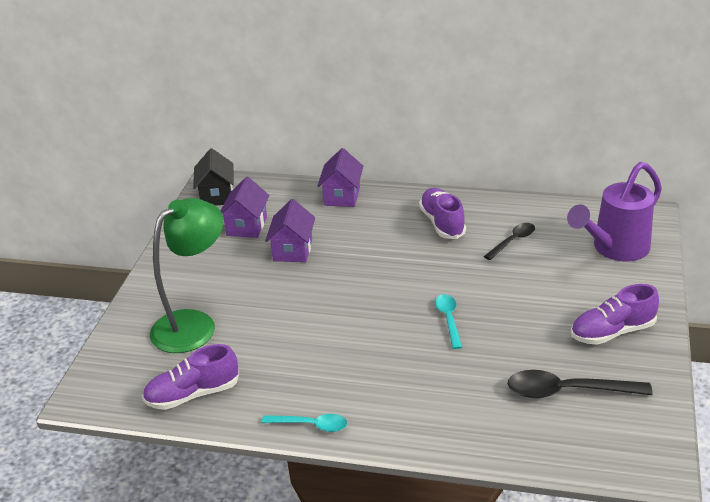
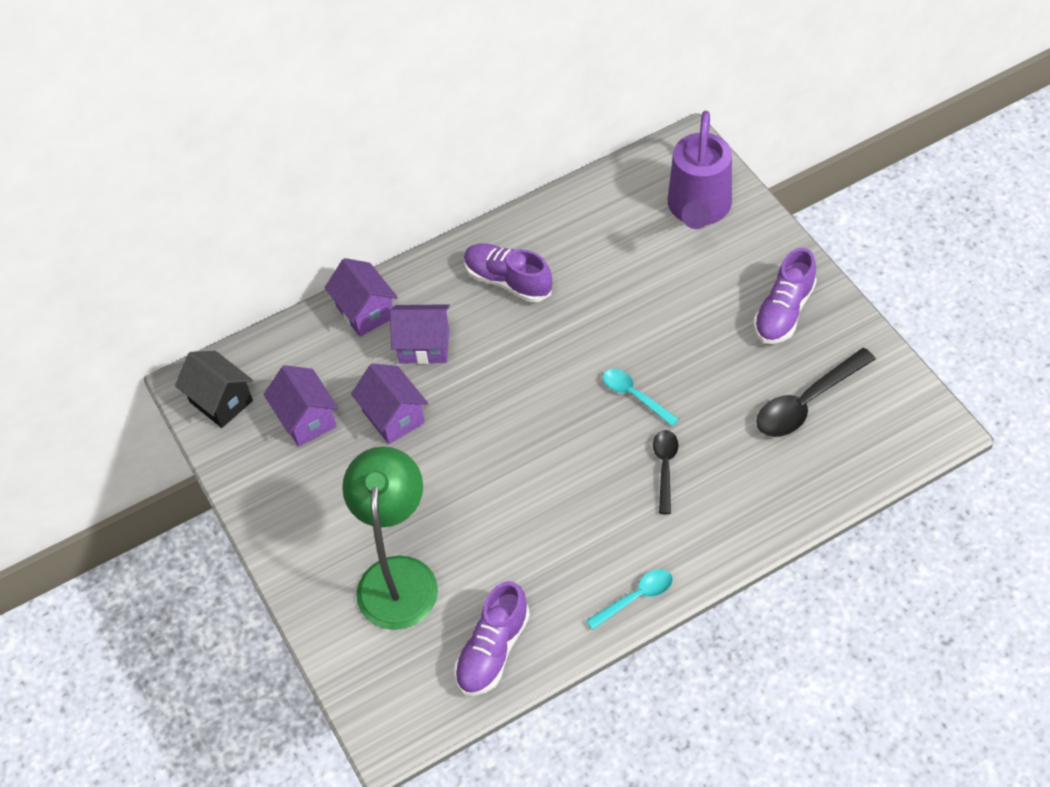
camera: 40 degrees left, 20 degrees up
(353, 227) = (424, 346): none -> purple house
(513, 241) = (598, 260): black spoon -> black spoon (665, 467)

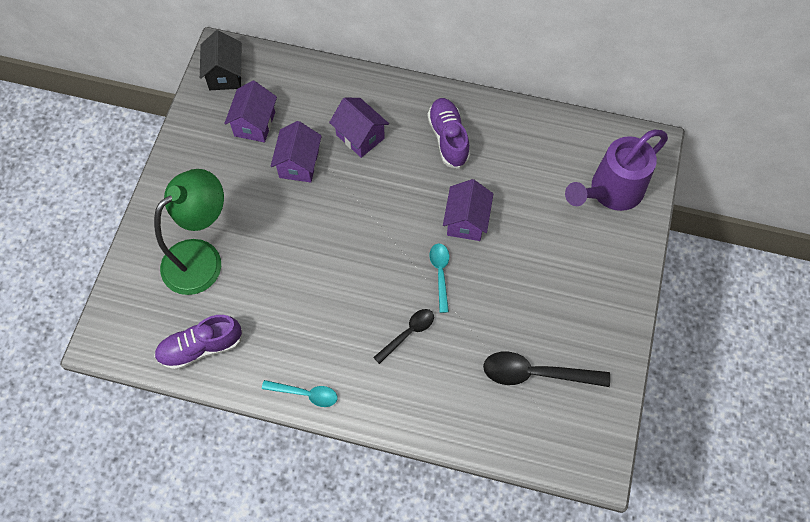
camera: 40 degrees right, 10 degrees up
(365, 312) = (352, 88): purple house -> purple house (466, 221)
(783, 311) = (588, 304): purple shoe -> none

